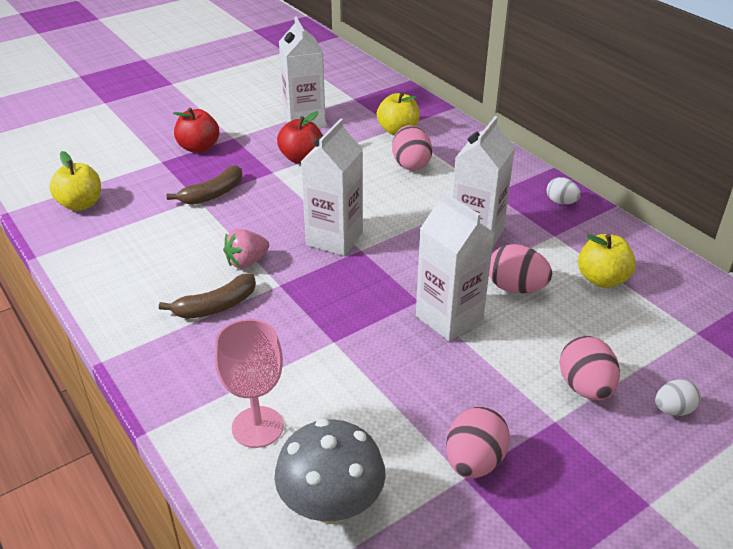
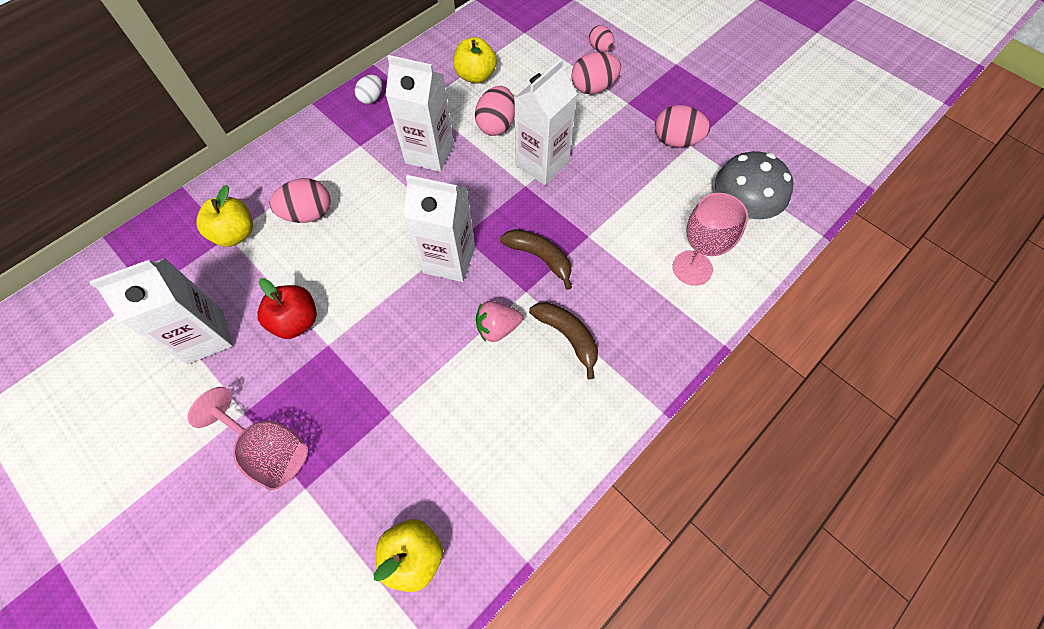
camera: 100 degrees left, 25 degrees up
(199, 148) = (269, 450): red apple -> pink goblet
(213, 194) = (379, 397): brown banana -> brown banana (540, 258)
(247, 262) = (497, 328): pink strawberry -> pink strawberry turned 120 degrees clockwise
(673, 410) = (600, 48): white egg -> pink egg

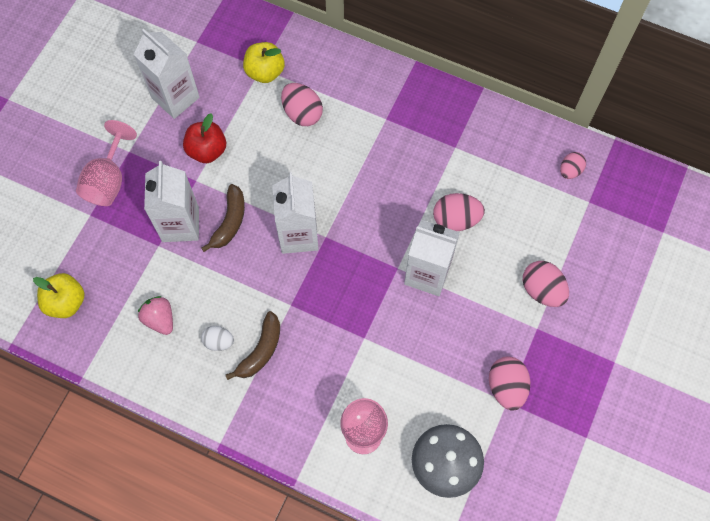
camera: 70 degrees right, 5 degrees up
(371, 98) = (442, 104): white egg -> white egg (219, 341)
(429, 153) = (400, 177): white carton -> white carton (180, 224)
(476, 76) = (508, 179): yellow apple -> none
(497, 328) = (250, 295): pink strawberry -> pink strawberry (160, 319)
(540, 258) = (327, 305): brown banana -> brown banana (230, 222)
(600, 48) = (600, 280): pink egg -> pink egg (570, 170)

